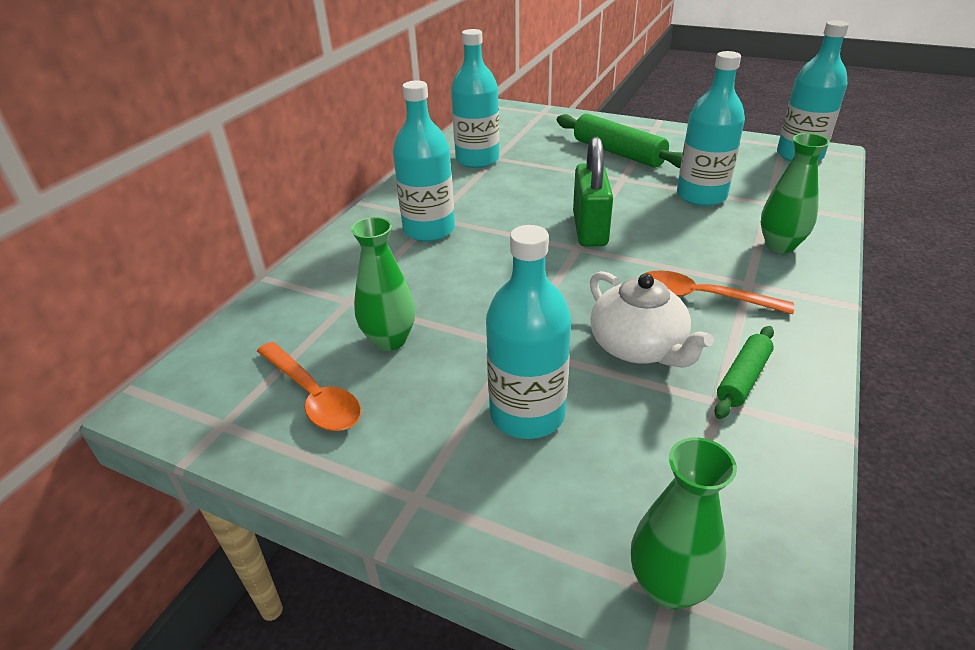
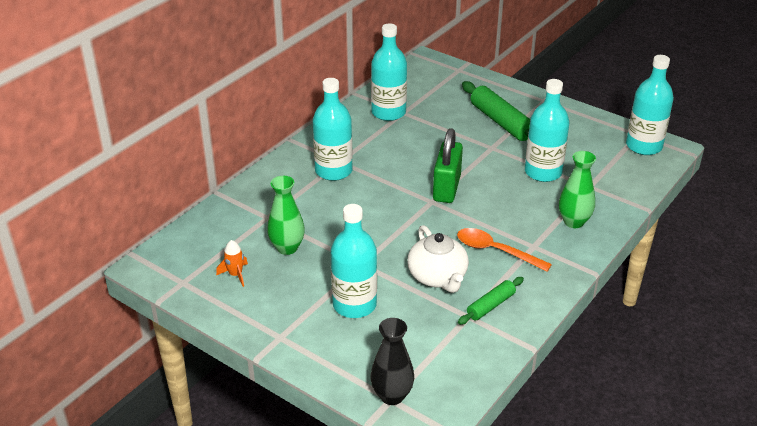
camera: 10 degrees right, 0 degrees up
(313, 396) = (235, 275): orange spoon -> orange rocket
(668, 586) = (392, 396): green vase -> black vase

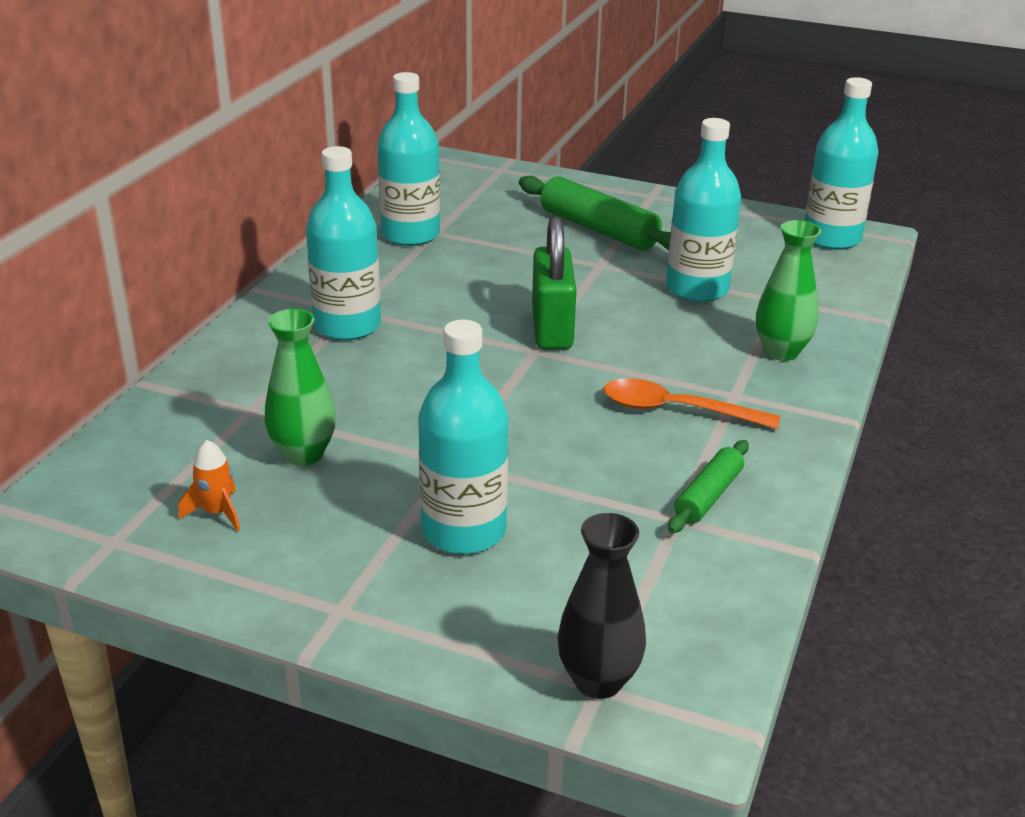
camera: 15 degrees left, 5 degrees down
(438, 277) = (596, 463): white teapot -> none

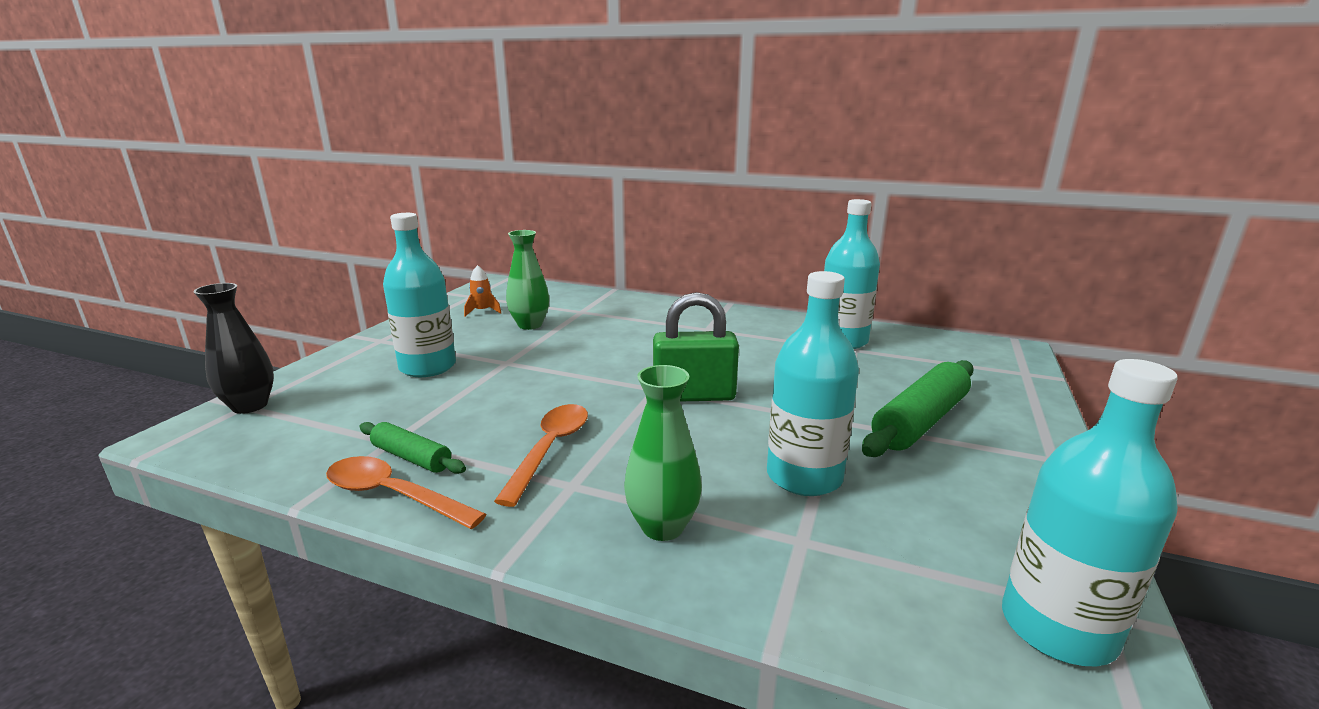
camera: 90 degrees right, 10 degrees down
(347, 326) = (685, 328): turquoise bottle -> none
(778, 493) = (393, 495): none -> orange spoon

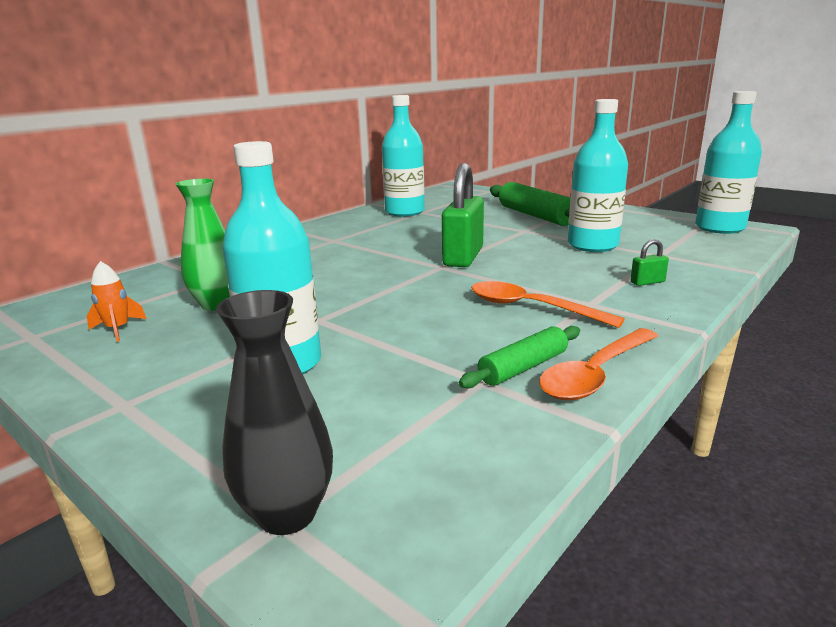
camera: 70 degrees left, 0 degrees up
(662, 527) = (647, 282): green vase -> green padlock

